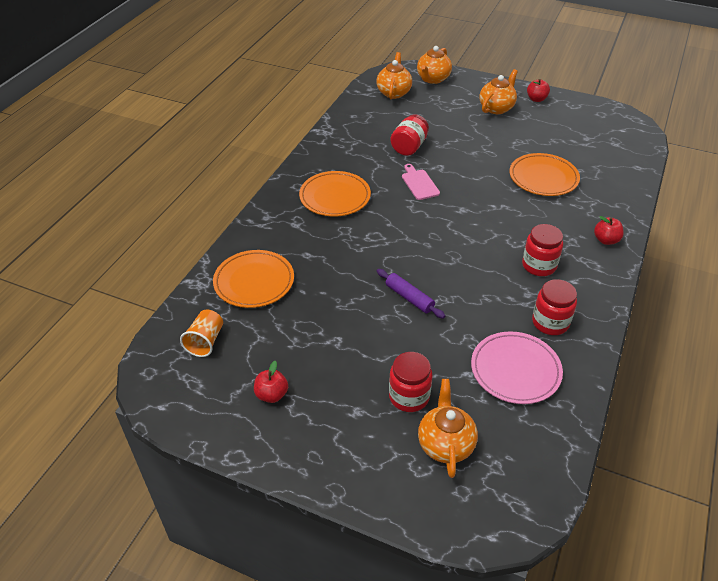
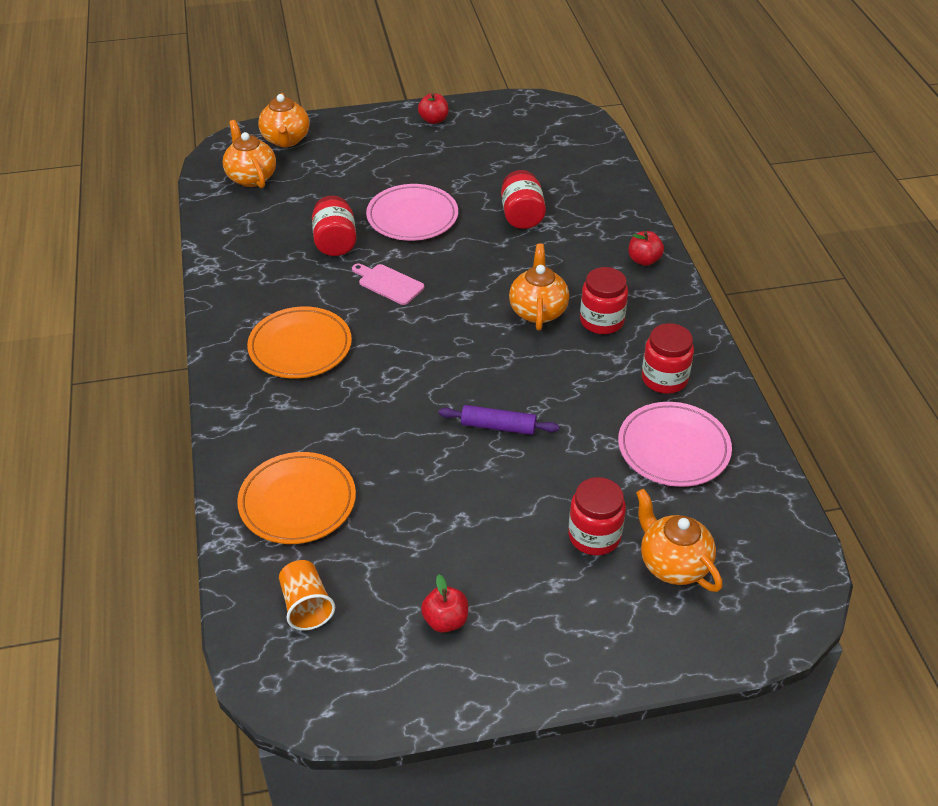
camera: 35 degrees left, 0 degrees up
(470, 151) = (412, 217): none -> pink plate
(496, 108) = (397, 149): orange teapot -> orange teapot (538, 311)
(543, 178) = (522, 215): orange plate -> red jar

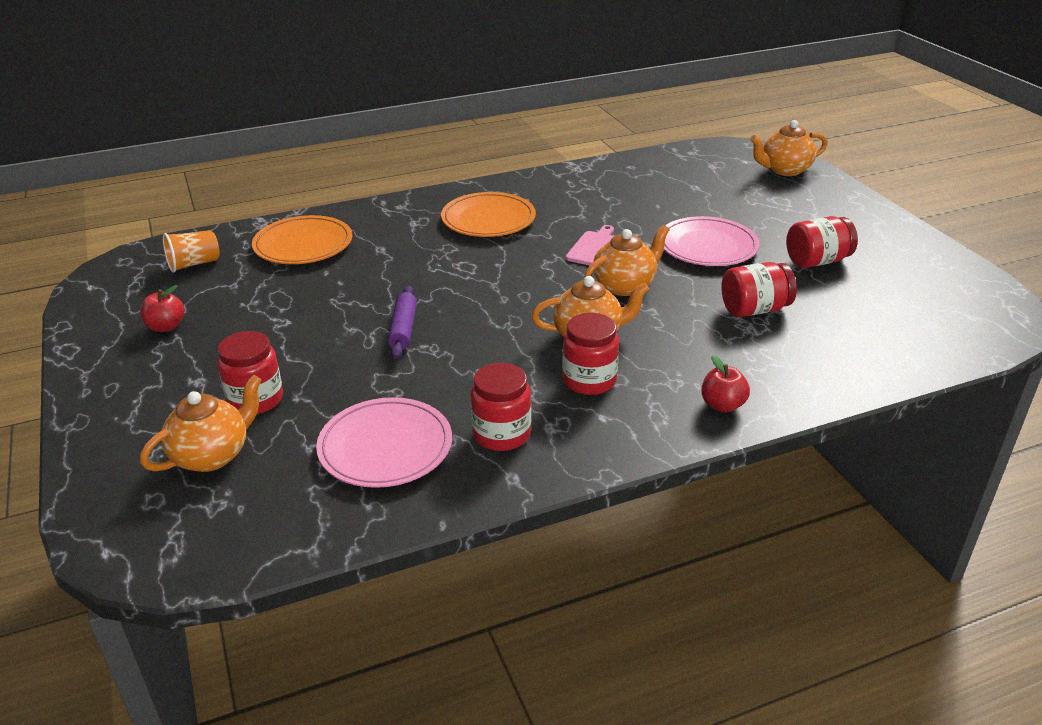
camera: 80 degrees right, 10 degrees down
(251, 177) = (713, 165): orange teapot -> orange teapot (624, 286)
(335, 242) = (642, 214): red jar -> red jar (817, 261)
(433, 120) = (893, 237): red apple -> none

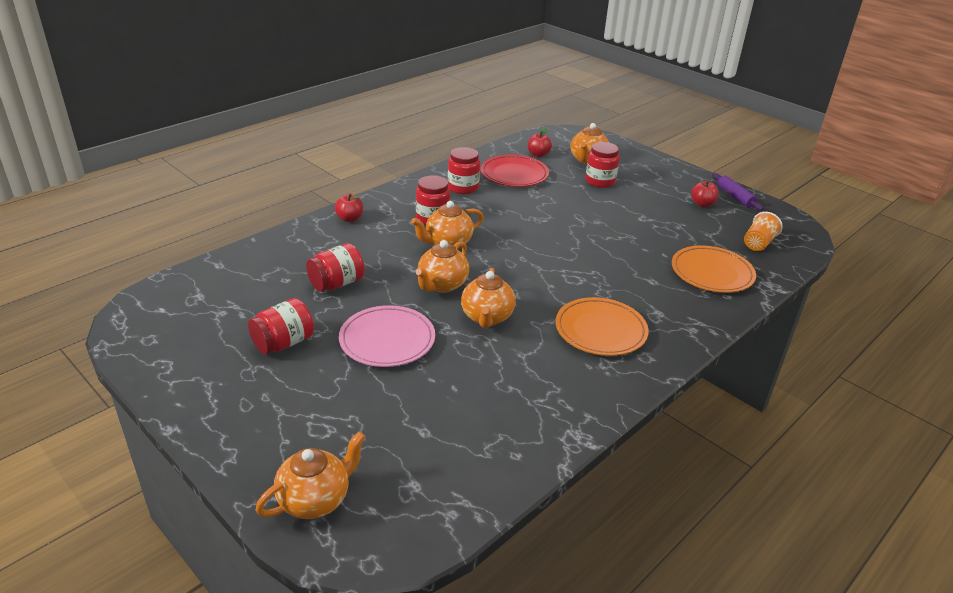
camera: 155 degrees right, 0 degrees up
(286, 494) = (538, 154): none -> red apple
(385, 447) = (514, 174): pink plate -> red plate
(403, 329) = (567, 227): purple rolling pin -> purple rolling pin (735, 197)
(593, 247) = (487, 317): pink cutting board -> orange teapot

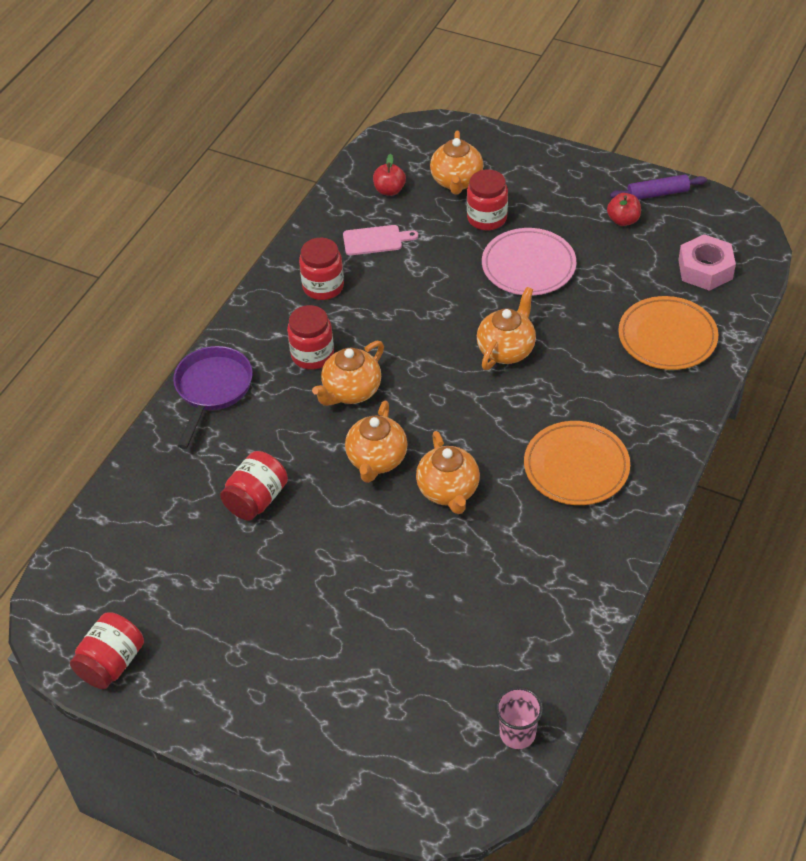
camera: 15 degrees left, 15 degrees up
(283, 343) = (247, 604): red jar -> red jar (111, 663)
(315, 500) = (390, 774): orange teapot -> orange teapot (506, 350)
(350, 219) = (212, 390): red apple -> purple pan
(387, 340) = (357, 560): pink plate -> pink plate (528, 266)
(450, 505) = (517, 734): none -> pink cup
(514, 174) = (375, 240): red plate -> pink cutting board
(735, 197) = (657, 193): purple rolling pin -> purple rolling pin turned 60 degrees counterclockwise
(758, 243) = (705, 269): orange cup -> pink nut

